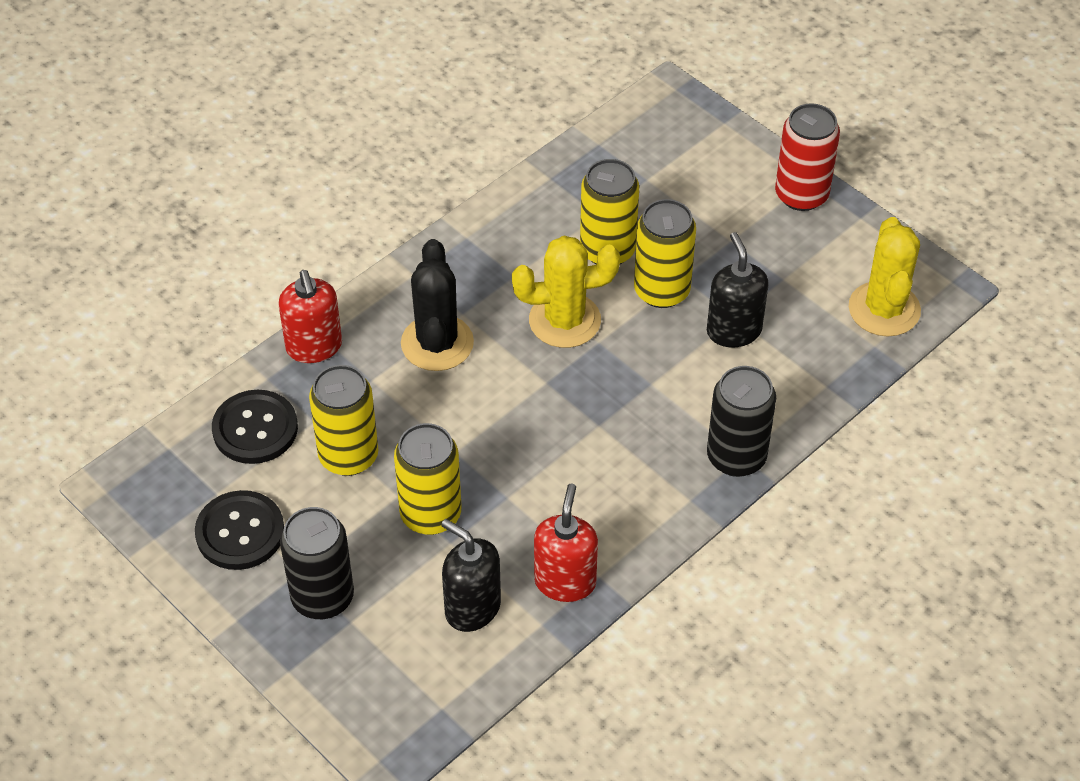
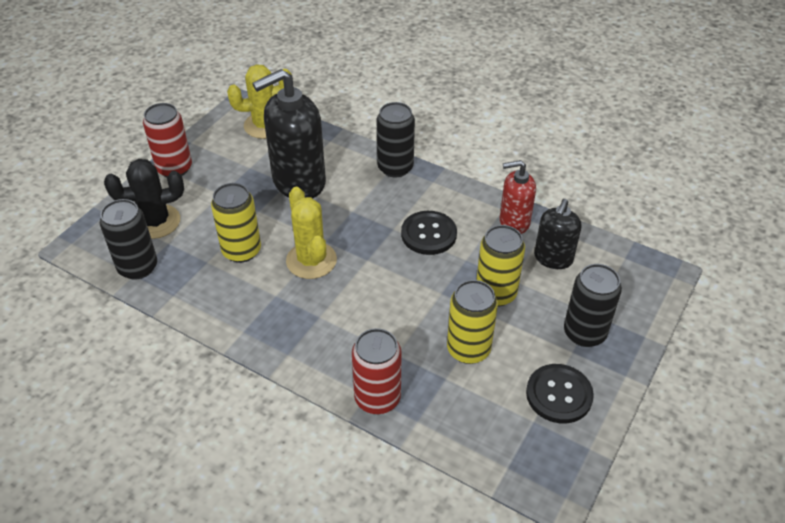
camera: 105 degrees left, 5 degrees down
(255, 429) = (467, 413): black button -> black button (428, 234)
(314, 347) = (377, 398): red soap dispenser -> red can
(437, 343) = (351, 324): black cactus -> black cactus (156, 222)
(610, 148) = (138, 267): none -> black can
(661, 291) = (273, 218): yellow can -> none
(733, 330) = (298, 182): black soap dispenser -> black soap dispenser, size x1.75

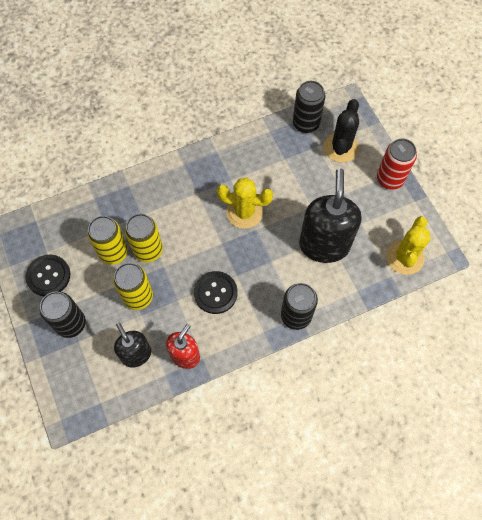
camera: 125 degrees right, 20 degrees up
(241, 251) = (281, 180): yellow can -> yellow can (148, 250)
(377, 398) = (122, 188): red can -> none

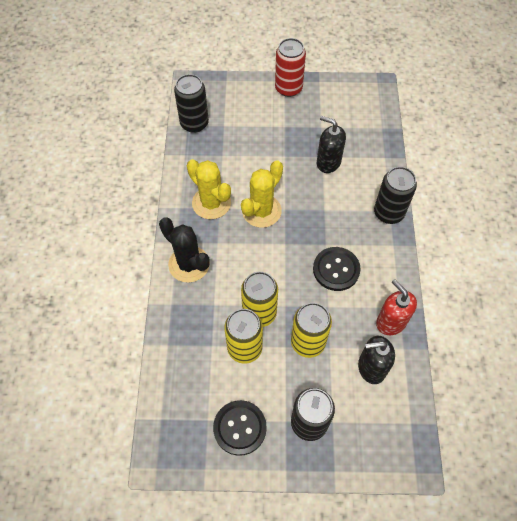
camera: 65 degrees left, 5 degrees down
(324, 245) = (328, 162): black soap dispenser -> black soap dispenser, size x0.57
(341, 147) = (236, 108): black cactus -> black cactus (189, 264)
(405, 257) = (369, 111): yellow cactus -> yellow cactus (211, 203)

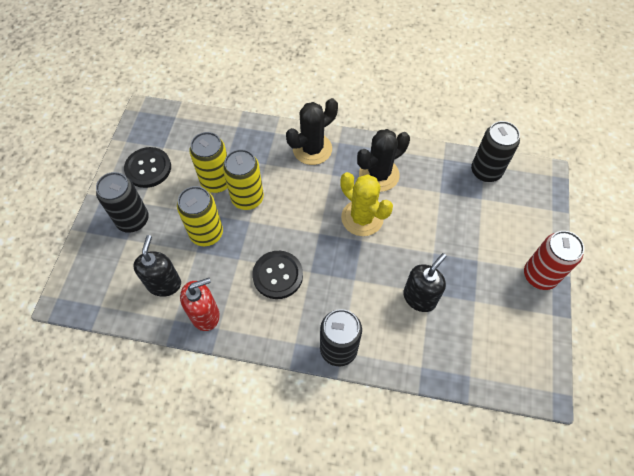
camera: 100 degrees right, 0 degrees up
(211, 203) = (379, 175): yellow cactus -> black cactus

